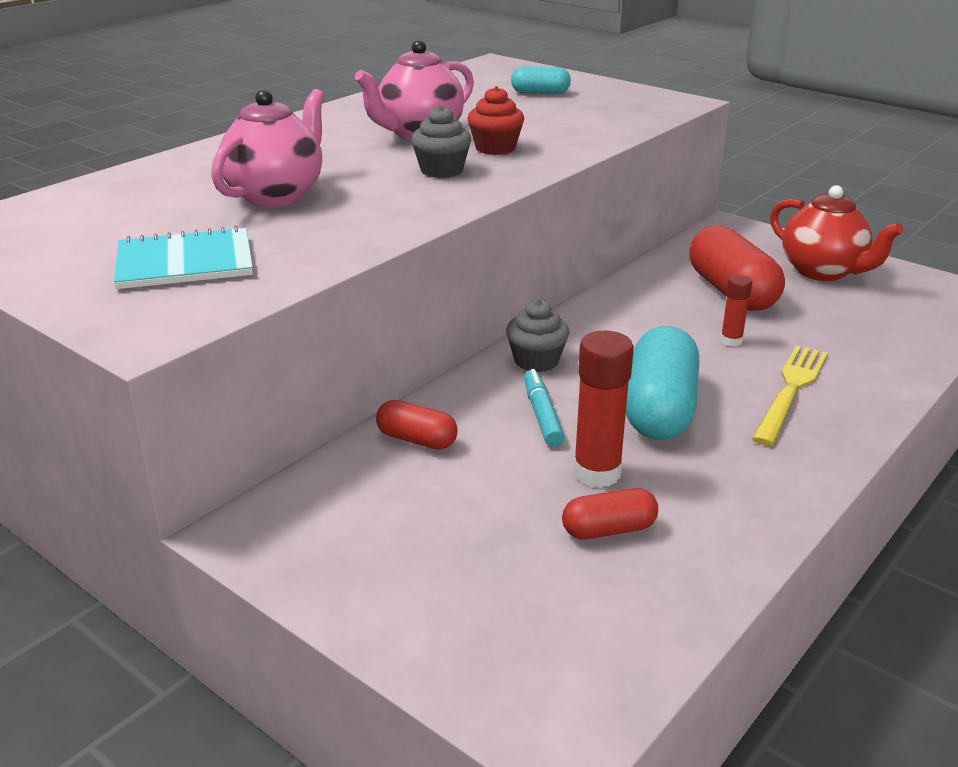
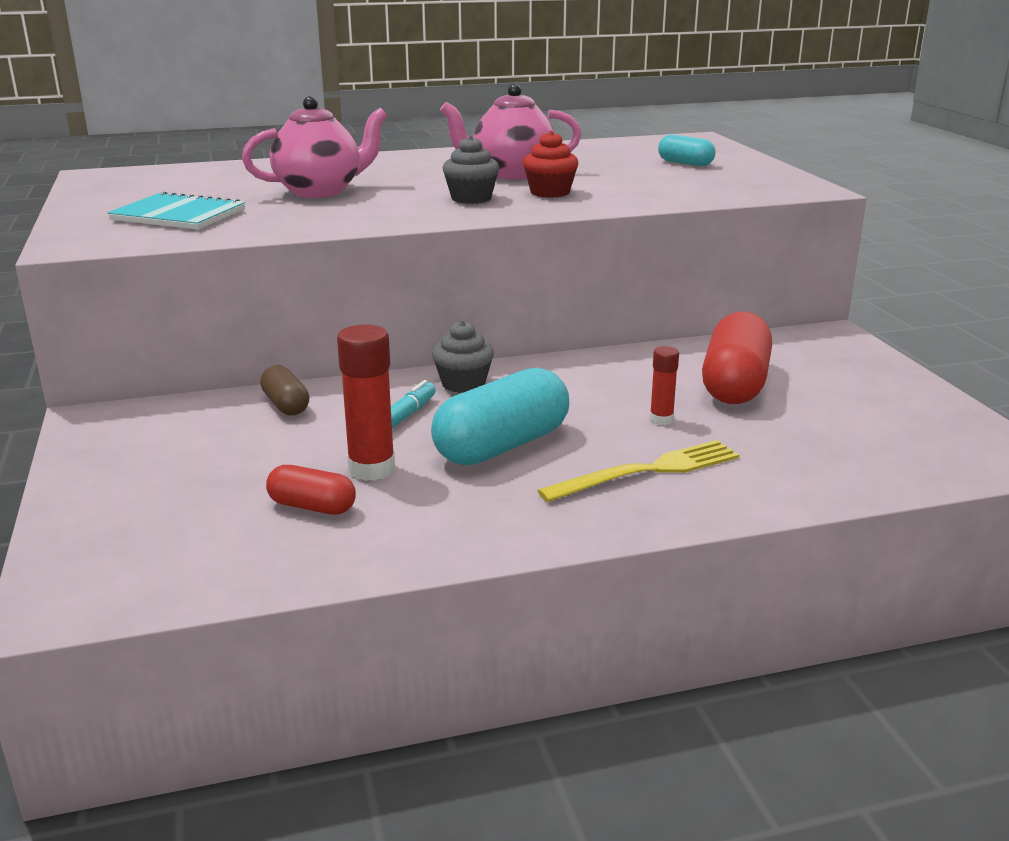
camera: 35 degrees right, 5 degrees down
(417, 439) = (286, 405): red capsule -> brown capsule
(823, 271) = (868, 394): red teapot -> none

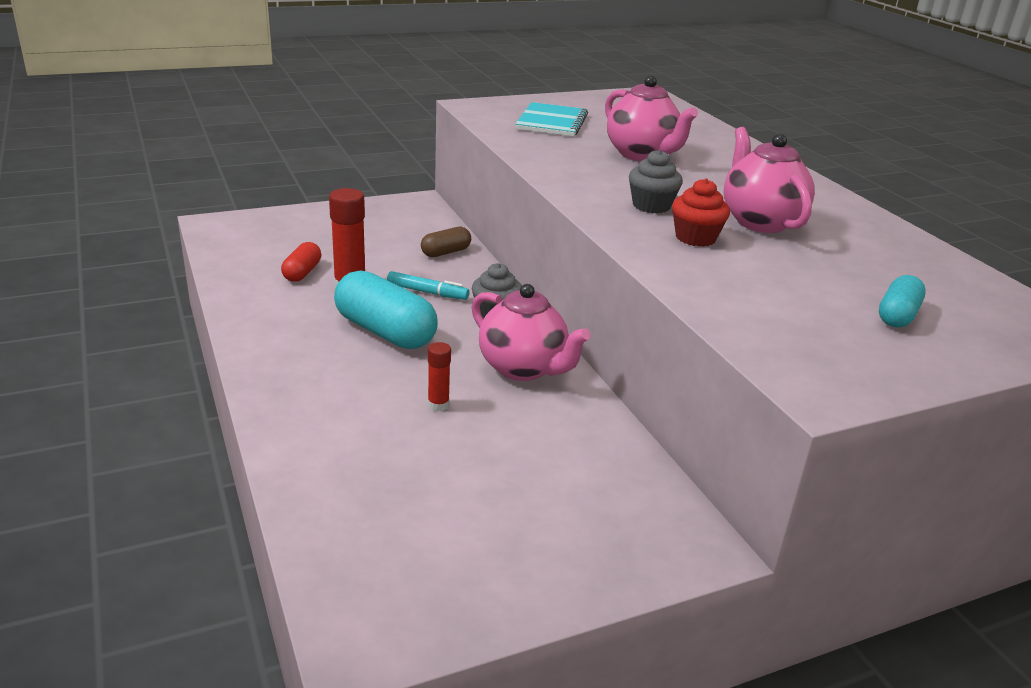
camera: 80 degrees right, 5 degrees up
(585, 377) = (523, 368): none -> pink teapot
(647, 471) = (341, 394): yellow fork -> none
(735, 384) = (525, 453): red capsule -> none

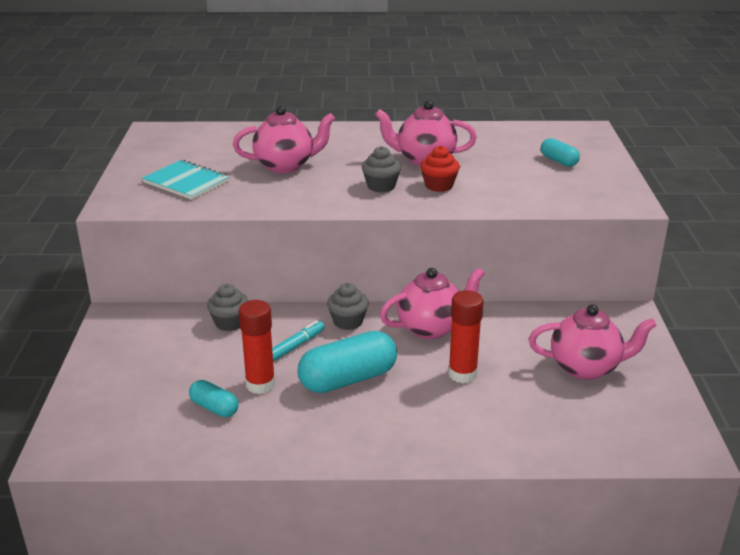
camera: 65 degrees left, 0 degrees up
(302, 272) = (214, 408): red capsule -> turquoise capsule
(438, 405) = (462, 374): red glue stick -> red glue stick, size x1.79
(446, 252) = (230, 323): brown capsule -> grey cupcake
(516, 509) = (586, 367): none -> pink teapot

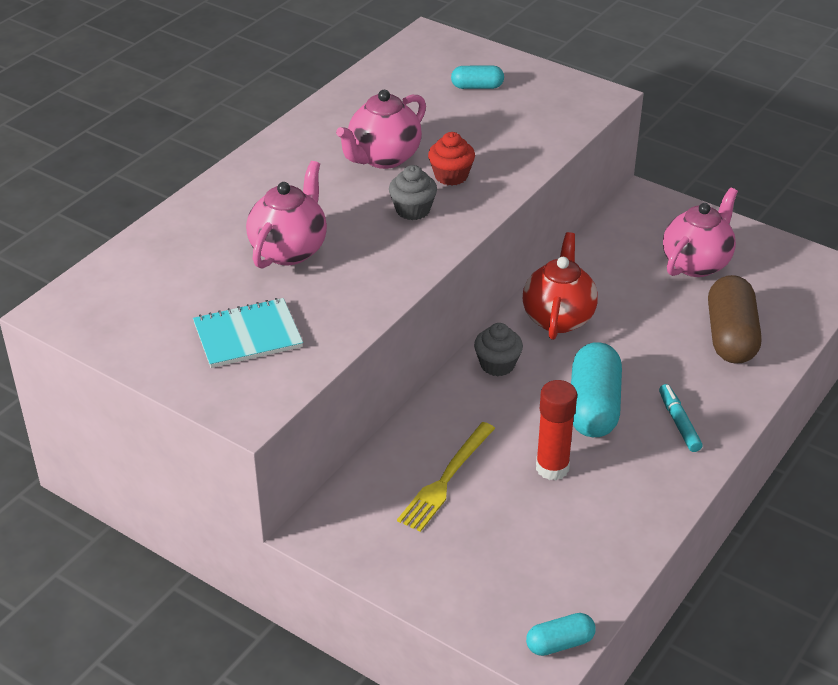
camera: 55 degrees left, 10 degrees up
(206, 344) = (446, 479): none -> yellow fork
(214, 408) = (564, 514): turquoise capsule -> turquoise capsule (560, 643)
(230, 323) = (420, 446): grey cupcake -> none
(295, 346) = (508, 418): turquoise marker -> turquoise marker (679, 422)
(431, 328) = (558, 318): pink teapot -> red teapot
(462, 374) = (646, 335): red glue stick -> none
(515, 418) = (730, 336): none -> brown capsule

